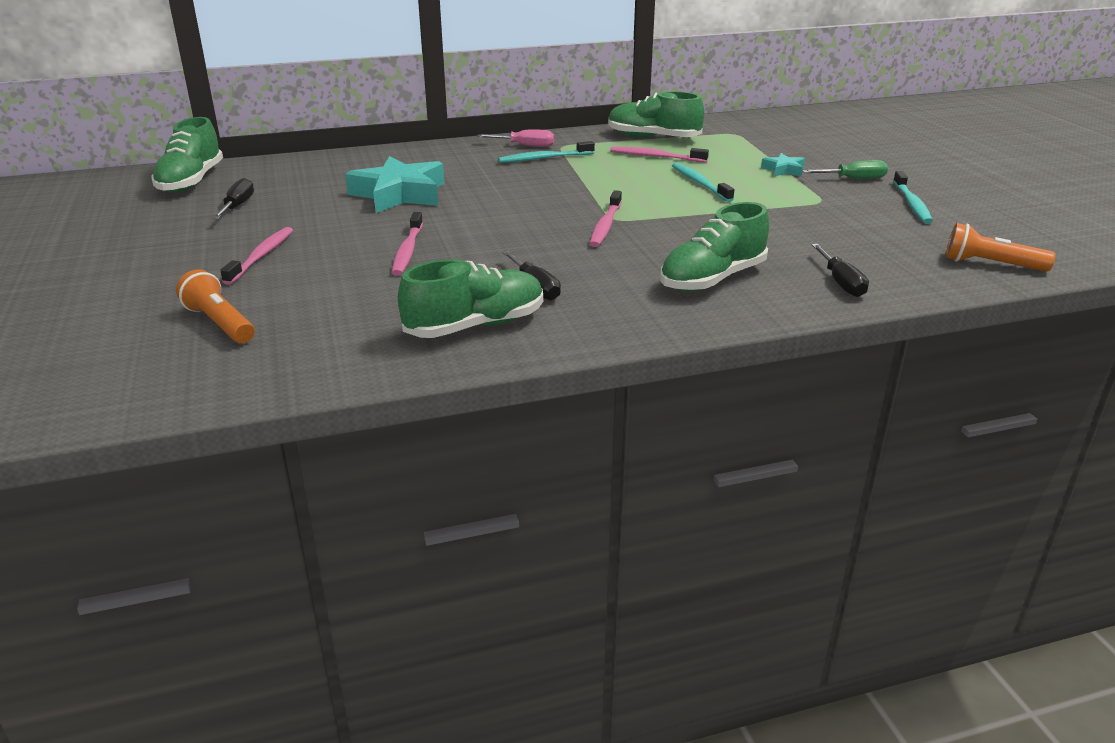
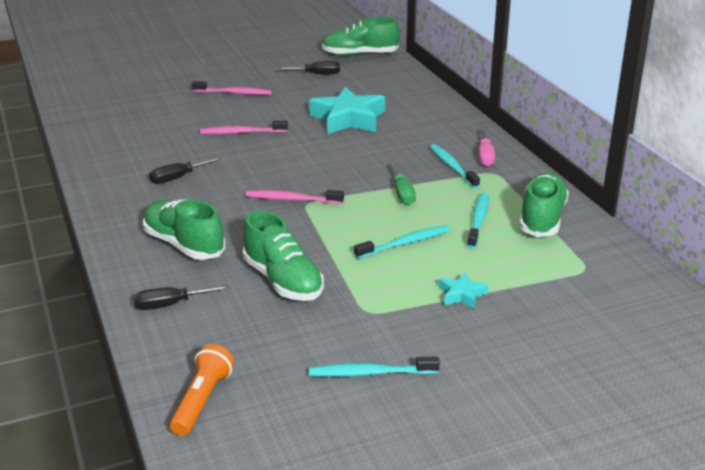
camera: 85 degrees right, 0 degrees up
(220, 323) = (144, 97): orange flashlight -> none
(475, 326) = (125, 163): green shoe -> green shoe (283, 281)
(655, 157) = (478, 220): pink toothbrush -> turquoise toothbrush
(853, 179) = (444, 340): green screwdriver -> green screwdriver (402, 193)

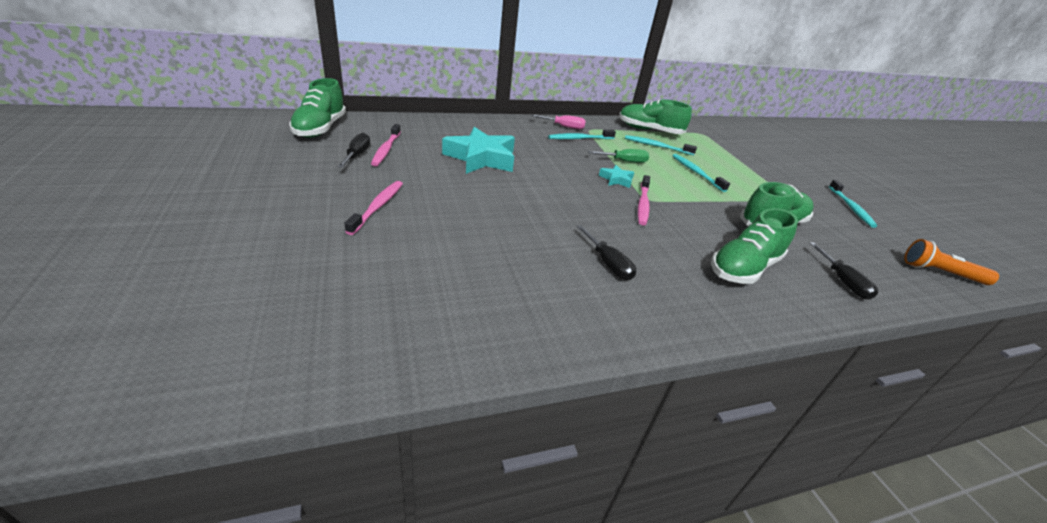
camera: 90 degrees left, 5 degrees up
(242, 132) = (496, 213): pink toothbrush -> pink toothbrush (386, 149)
(462, 295) = (748, 168): turquoise star -> turquoise star (616, 179)

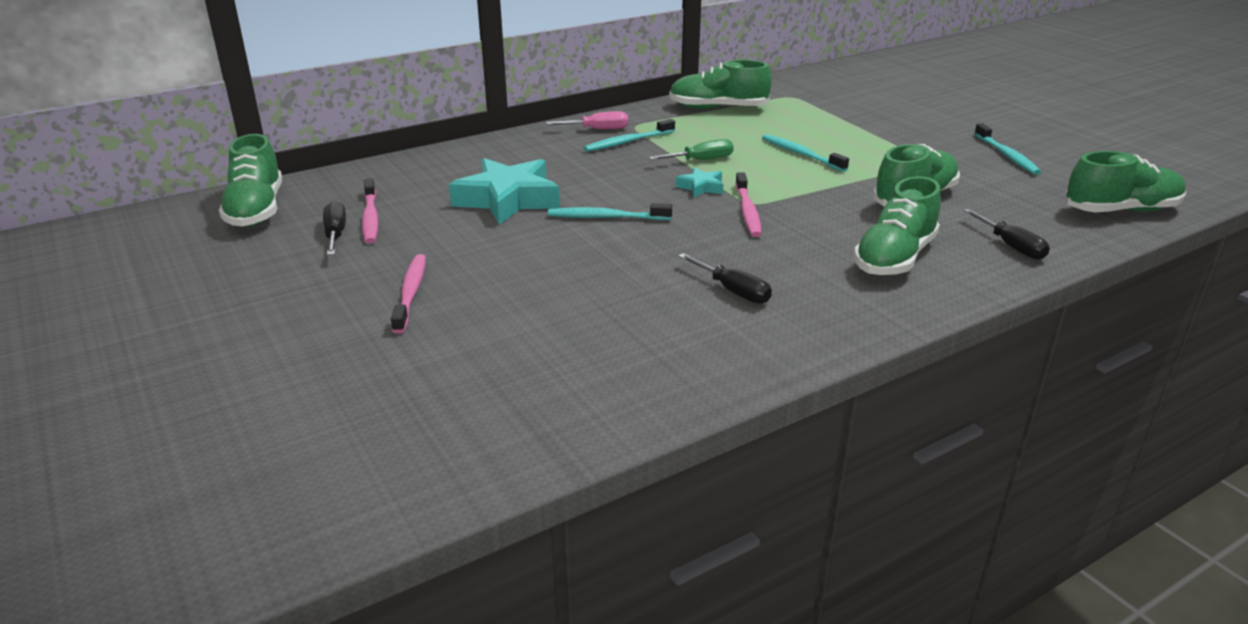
camera: 10 degrees left, 5 degrees down
(657, 146) = (736, 129): turquoise toothbrush -> turquoise toothbrush (606, 217)
(940, 273) = (1121, 210): orange flashlight -> green shoe

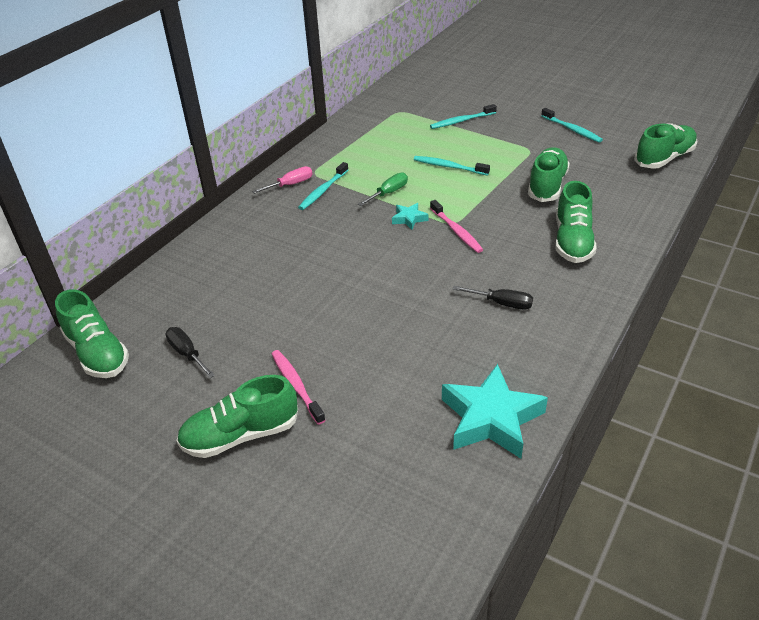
camera: 25 degrees left, 10 degrees up
(370, 218) = (199, 328): pink toothbrush -> none
(508, 200) = (286, 275): turquoise star -> turquoise star (491, 418)
(606, 217) = (369, 268): turquoise toothbrush -> turquoise toothbrush (461, 121)
(718, 108) = (358, 138): green shoe -> green shoe (241, 435)
(1011, 246) = (628, 209): black screwdriver -> none

